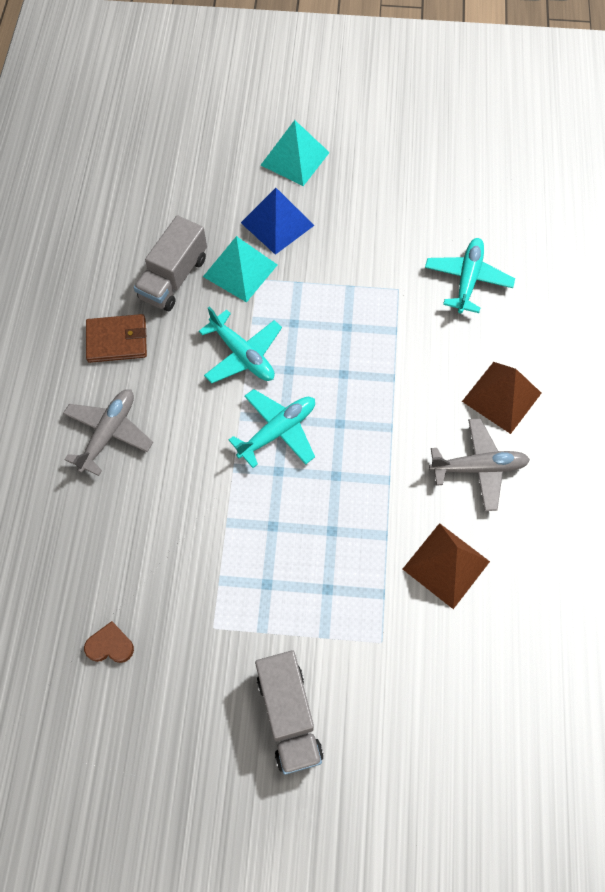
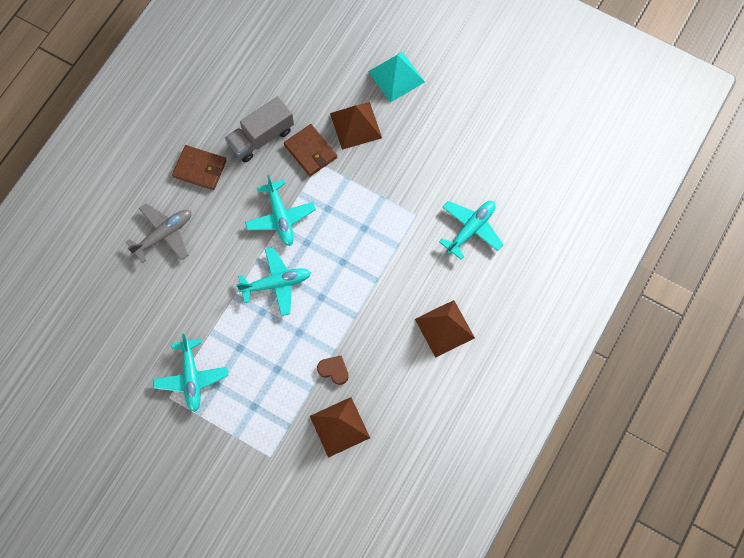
camera: 25 degrees right, 5 degrees up
(110, 645) = (100, 378): brown heart -> brown heart (334, 370)
(230, 590) = (191, 378): none -> turquoise plane
(240, 270) = (310, 151): turquoise pyramid -> brown wallet
(277, 224) = (355, 125): blue pyramid -> brown pyramid
(289, 715) = (188, 474): grey truck -> none
(478, 467) = (399, 371): grey plane -> none

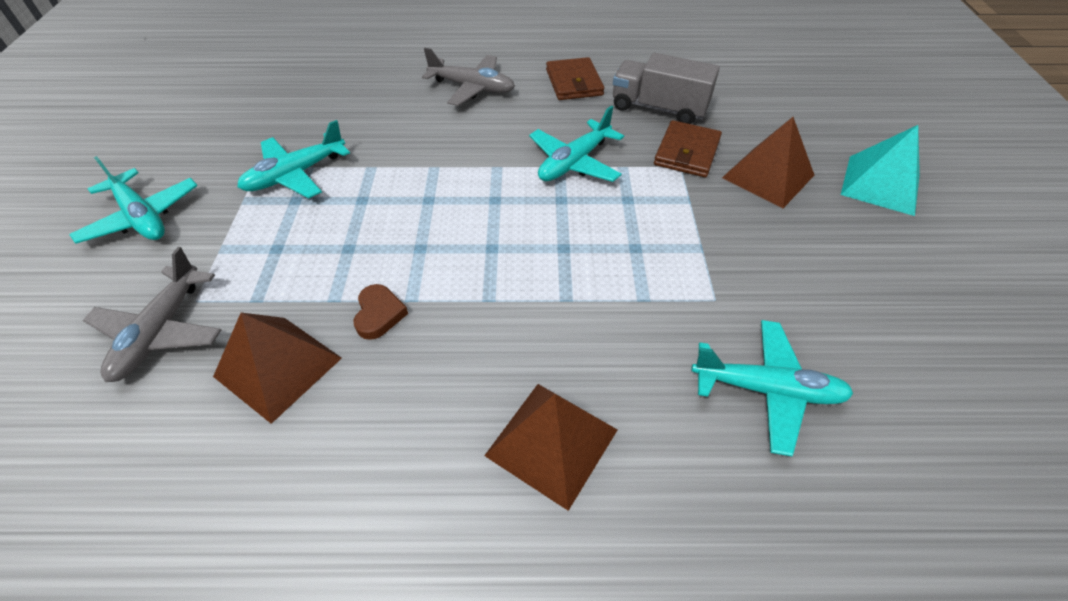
camera: 60 degrees right, 20 degrees down
(276, 283) = (479, 196): turquoise plane -> turquoise plane (142, 217)
(284, 477) = (161, 332): none -> grey plane

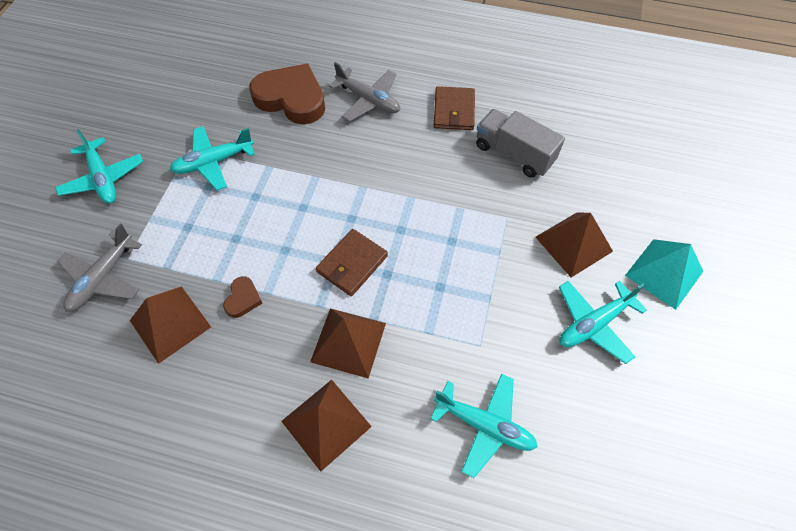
camera: 15 degrees right, 10 degrees up
(378, 100) = (291, 98): none -> brown heart
(544, 333) = (348, 342): none -> brown pyramid
(574, 162) = (423, 196): turquoise plane -> turquoise plane (593, 324)
(686, 152) = (517, 205): brown wallet -> brown wallet (352, 264)

